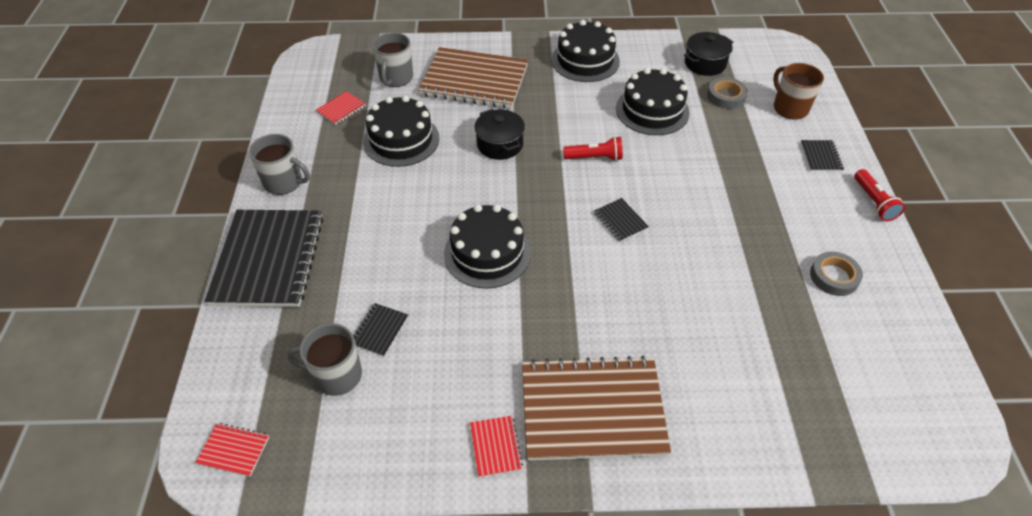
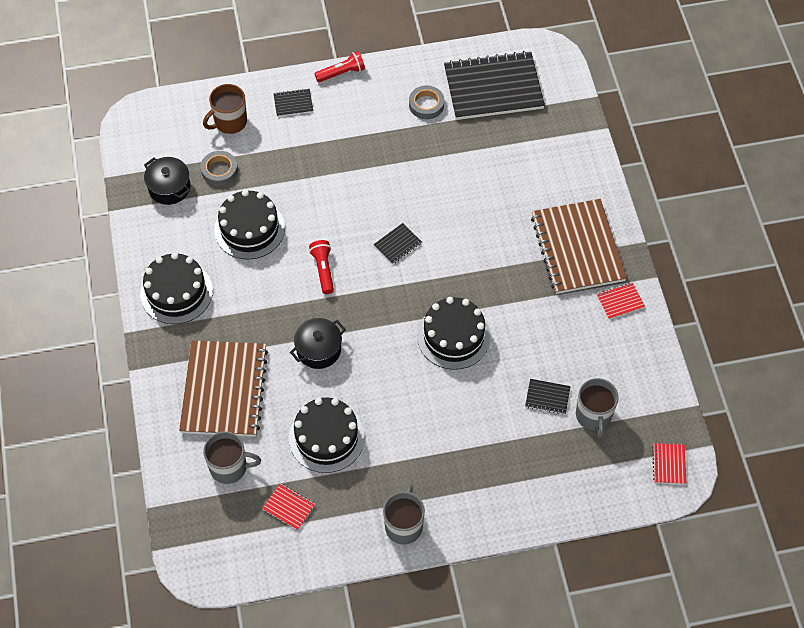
camera: 100 degrees left, 10 degrees up
(268, 259) = (498, 505): black notebook -> black notebook (493, 88)

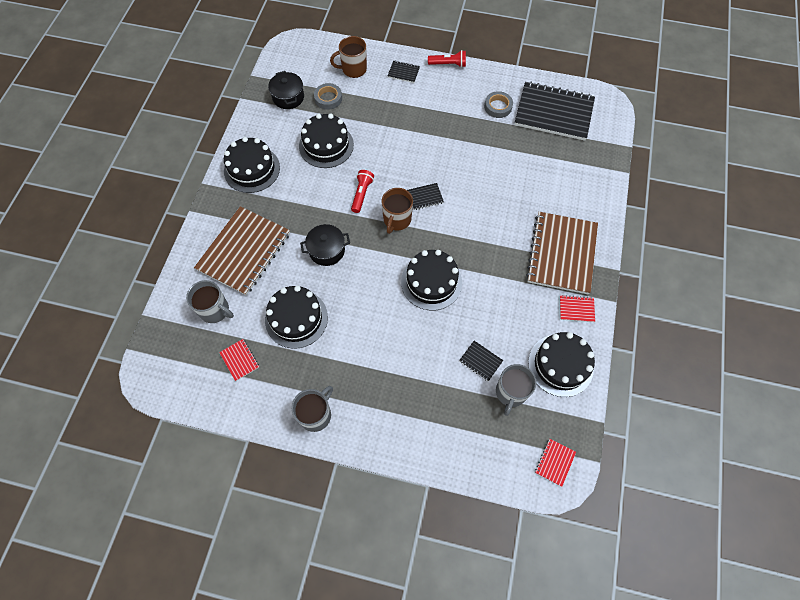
camera: 25 degrees right, 5 degrees up
(379, 283) = (397, 220): none -> brown mug
(630, 366) = (560, 365): none -> black cake

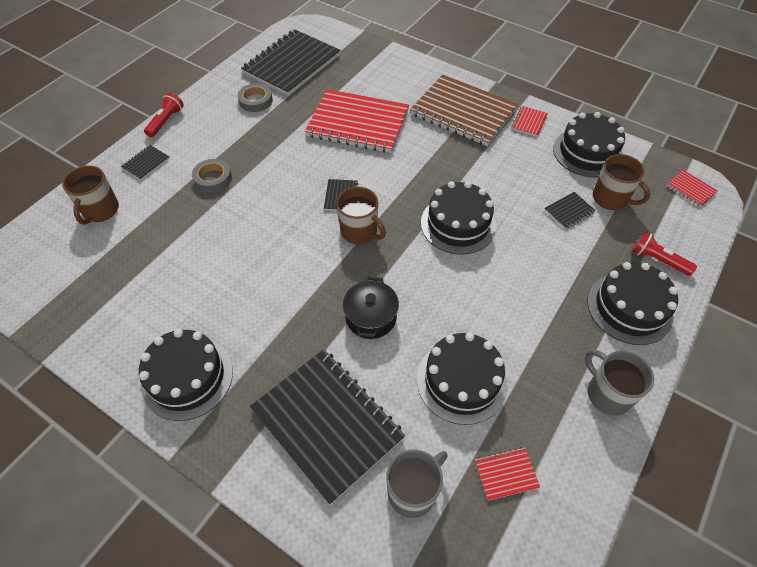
camera: 70 degrees left, 10 degrees down
(244, 251) = (327, 424): brown notebook -> black notebook
(288, 97) = (90, 297): black pot -> none
(326, 145) = (204, 274): black cake -> black cake (629, 308)
(328, 98) = (128, 250): grey tape -> grey tape (213, 178)
(362, 194) = (304, 256): red flashlight -> red flashlight (658, 260)
(508, 182) = (358, 123): none -> red notebook
(510, 393) = (611, 198): grey mug -> brown mug

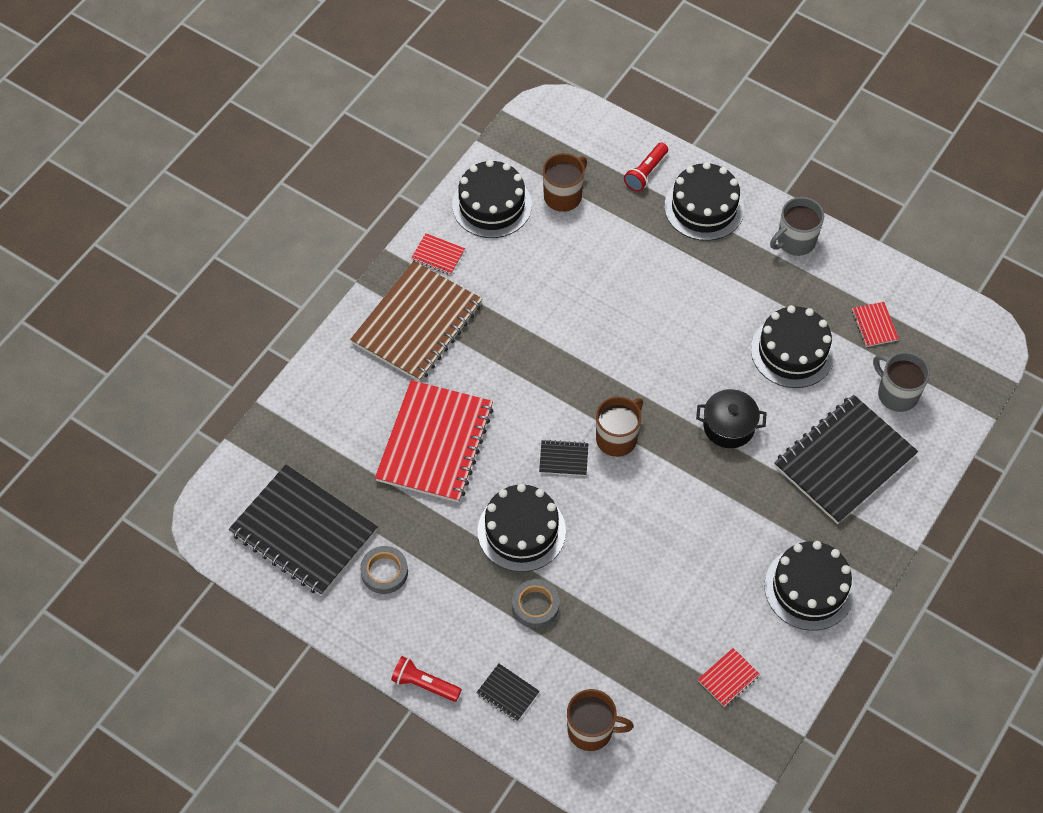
camera: 90 degrees left, 5 degrees up
(458, 224) = (603, 341): black cake -> black cake (521, 531)
(569, 211) = (582, 236): black notebook -> none
(690, 189) = (549, 123): red notebook -> red notebook (728, 678)

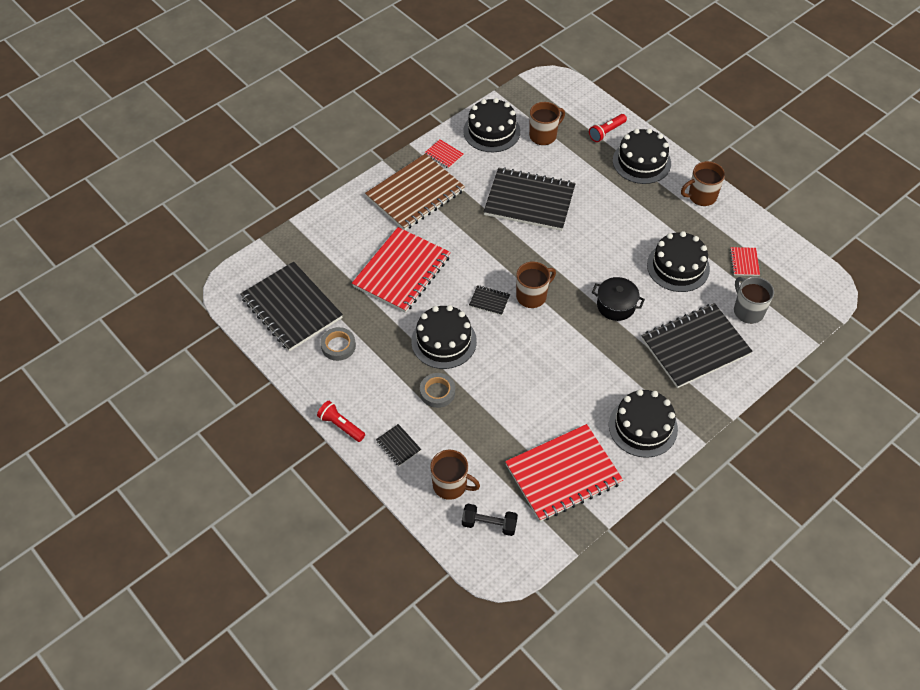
camera: 15 degrees right, 5 degrees down
(573, 300) = (529, 201): none -> black notebook
(655, 770) = (489, 524): none -> black dumbbell
(728, 678) = (563, 474): red notebook -> red notebook, size x2.46
(795, 241) = (701, 196): grey mug -> brown mug

